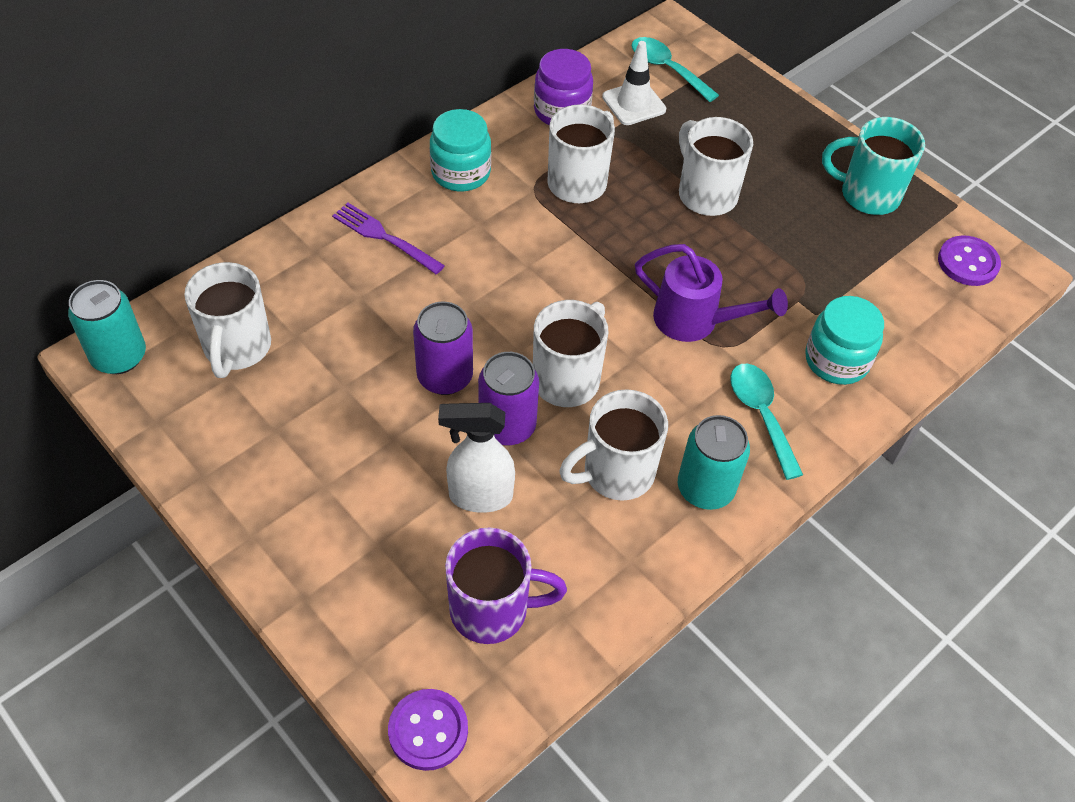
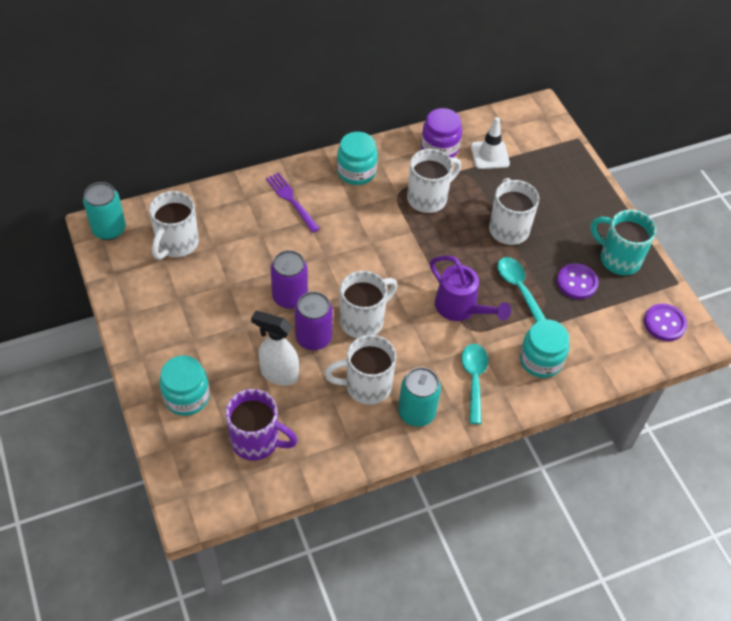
camera: 20 degrees right, 0 degrees up
(353, 577) = (186, 397): none -> turquoise jar
(428, 730) = (191, 495): purple button -> purple button (577, 282)
(667, 69) = (523, 137): turquoise spoon -> turquoise spoon (518, 288)

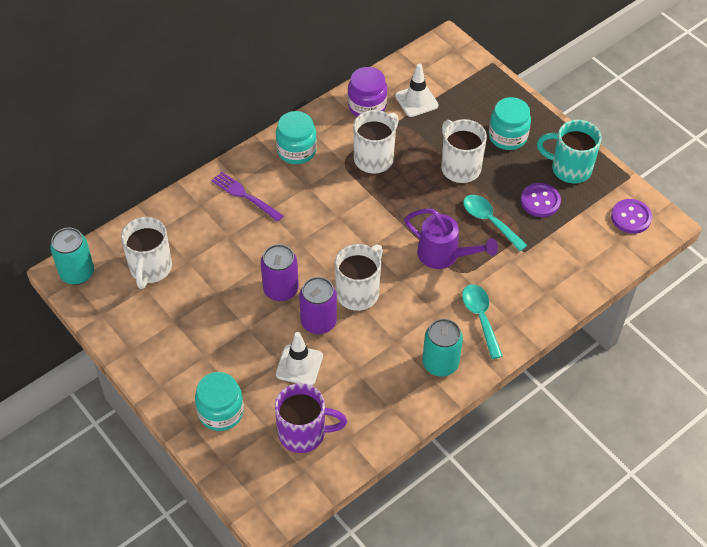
camera: 15 degrees left, 0 degrees up
(278, 374) = (299, 365): white spray bottle -> white traffic cone
(366, 386) = (385, 353): white mug -> none
(540, 360) = (534, 283): turquoise jar -> turquoise jar (507, 137)

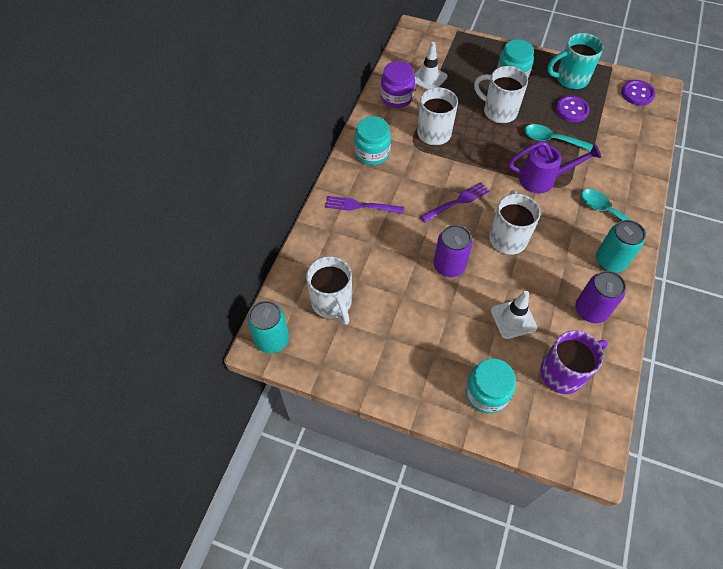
camera: 30 degrees left, 5 degrees up
(318, 322) = (498, 276): purple can -> purple can (590, 310)
(339, 235) = (457, 202): none -> purple fork

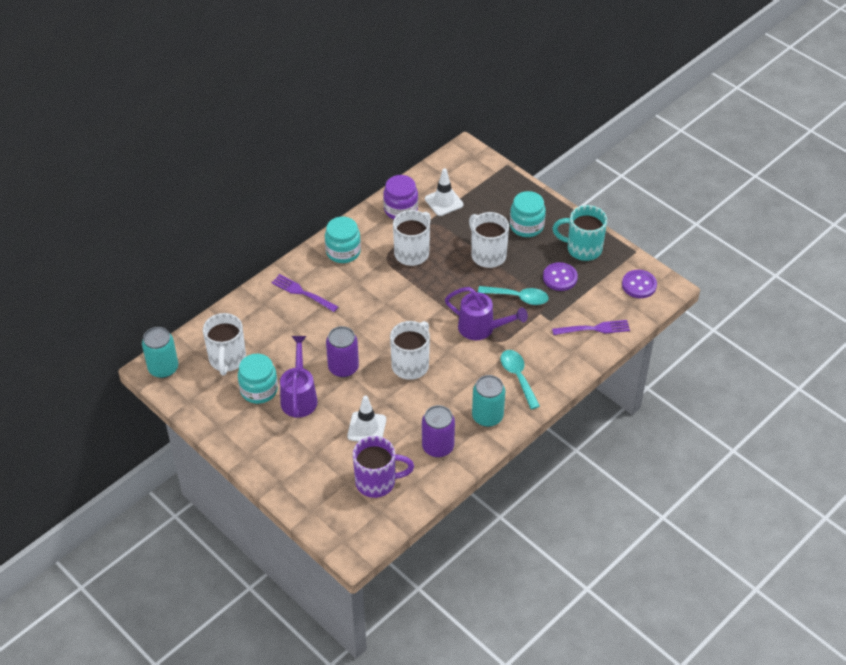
camera: 25 degrees right, 10 degrees down
(428, 313) = (299, 397): none -> purple watering can
(457, 202) = (389, 319): purple fork -> purple fork (594, 329)
(486, 393) = (304, 471): turquoise jar -> turquoise jar (259, 390)
(551, 140) = (518, 297): turquoise spoon -> turquoise spoon turned 150 degrees clockwise

